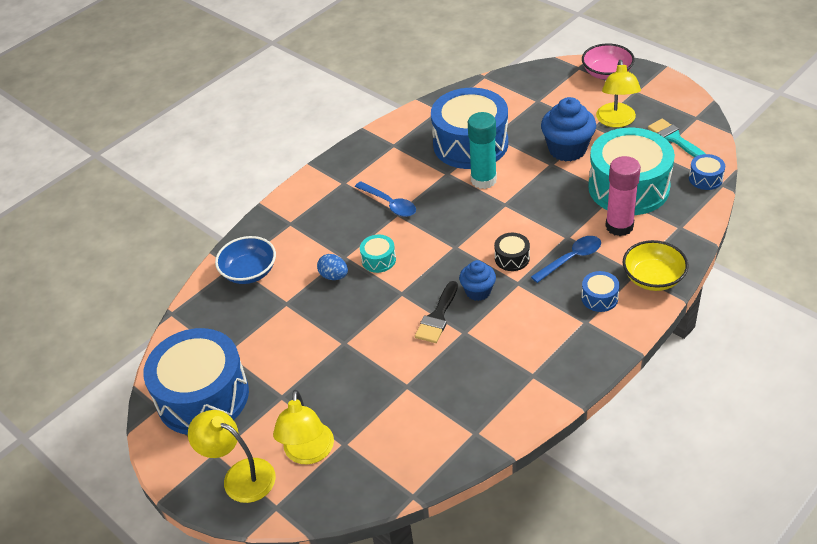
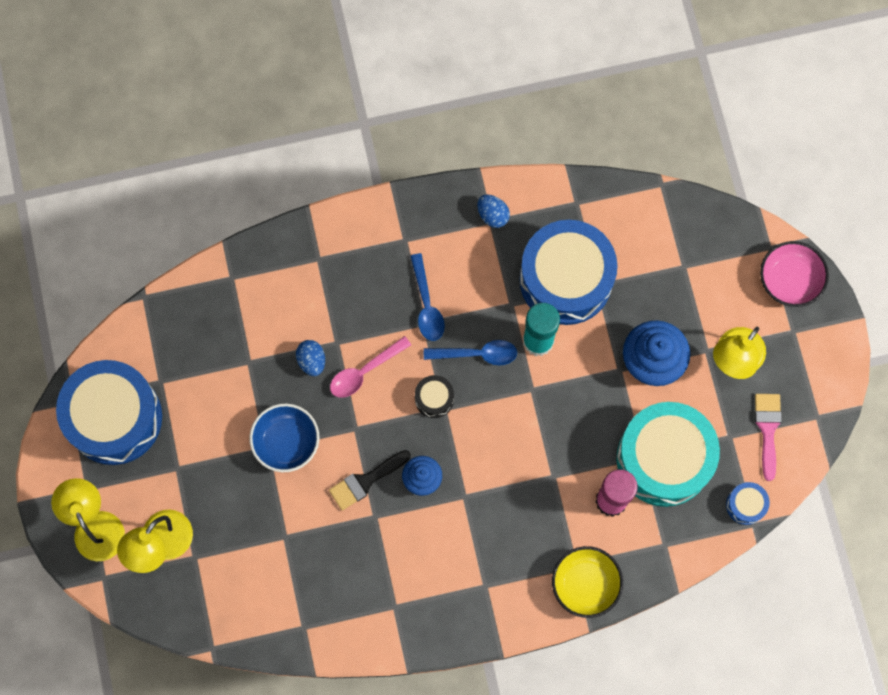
camera: 30 degrees right, 30 degrees up
(249, 272) = (241, 296): blue bowl -> blue bowl (286, 442)
(378, 260) = (364, 371): turquoise drum -> pink spoon
(391, 142) = (492, 215): none -> blue egg
(512, 258) = (483, 463): black drum -> black drum (434, 399)
(571, 259) = (534, 505): blue spoon -> blue spoon (477, 354)
(599, 298) = (519, 569): blue drum -> none
(674, 138) = (767, 429): turquoise brush -> pink brush

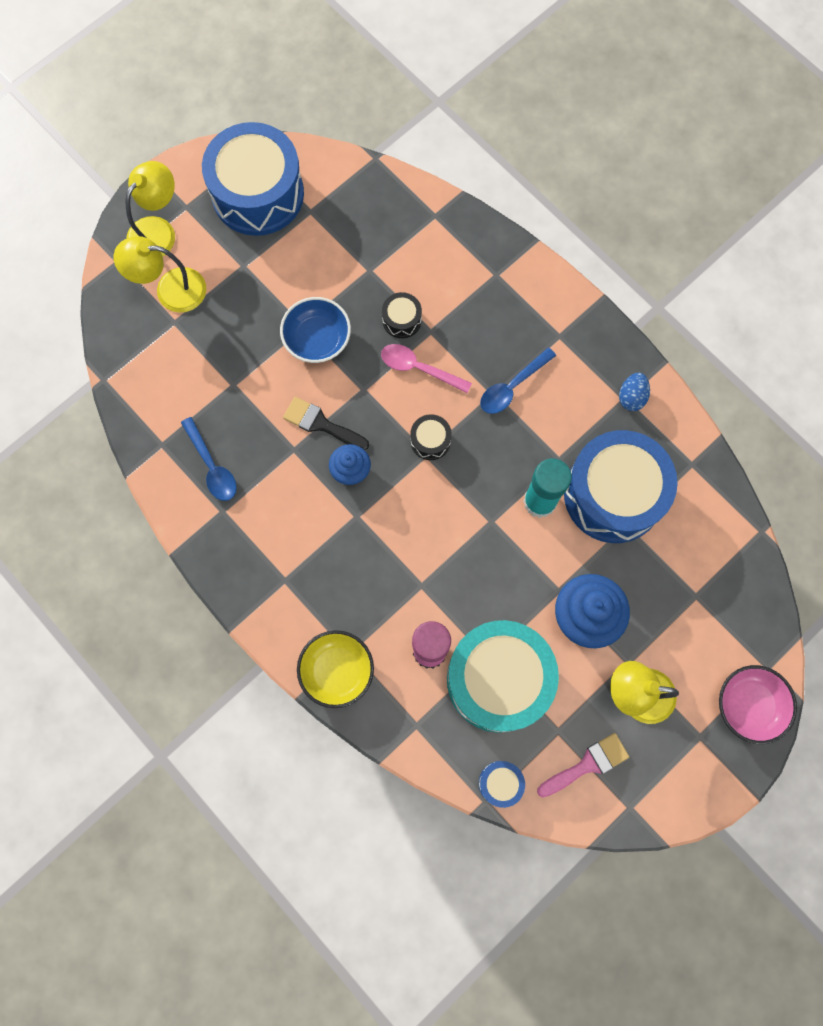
camera: 60 degrees right, 0 degrees up
(312, 361) = (402, 320): blue egg -> black drum
(477, 354) = (494, 454): blue spoon -> blue spoon (212, 466)

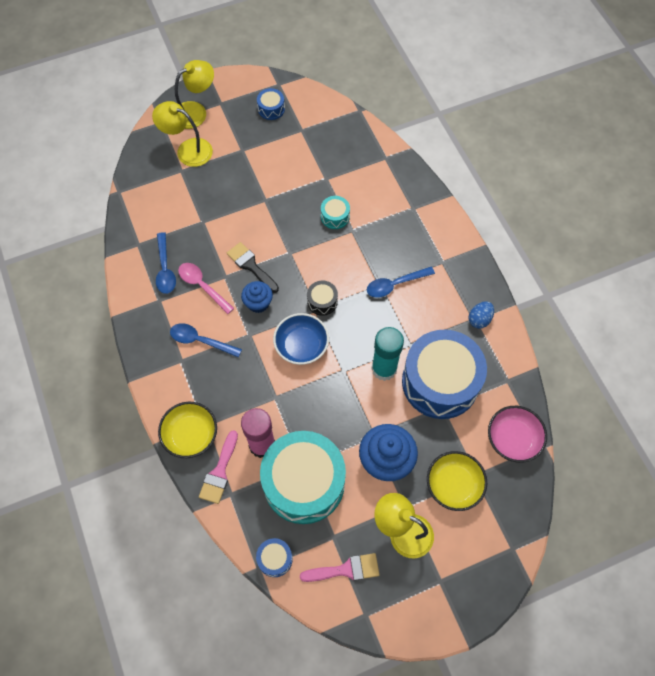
camera: 20 degrees right, 10 degrees down
(258, 194) = (271, 109): blue drum -> blue drum, size x0.41
(298, 546) = (200, 341): none -> blue spoon
(317, 339) = (272, 211): blue bowl -> blue bowl (301, 346)
(391, 704) = (219, 472): none -> pink brush
(402, 320) = (335, 216): black drum -> turquoise drum
(419, 368) = (334, 251): pink spoon -> pink spoon (202, 286)
(675, 617) = (453, 485): none -> yellow bowl
(749, 705) = (487, 571): pink bowl -> pink bowl (513, 439)

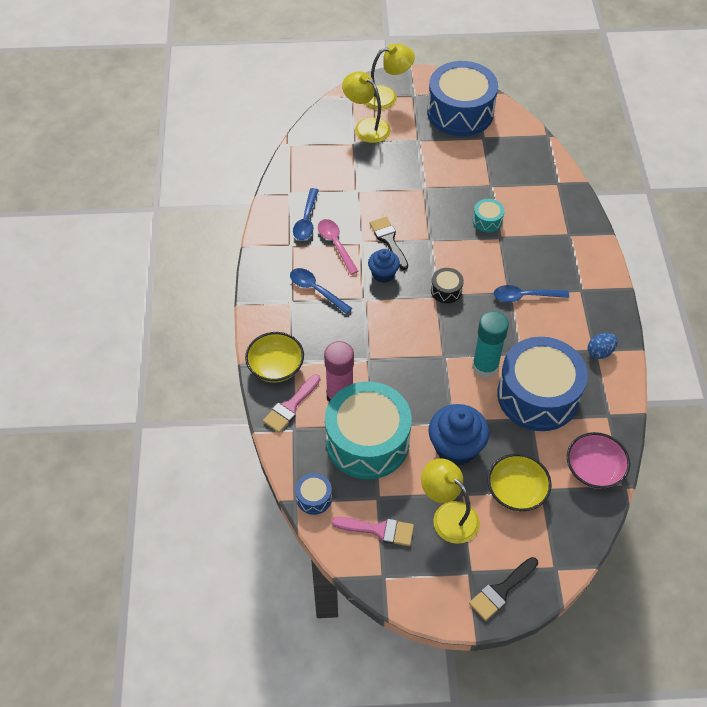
camera: 20 degrees right, 10 degrees down
(271, 109) = (460, 112): blue drum -> blue drum, size x2.42
(301, 346) = (411, 323): blue bowl -> none
(474, 589) = (501, 591): none -> black brush

